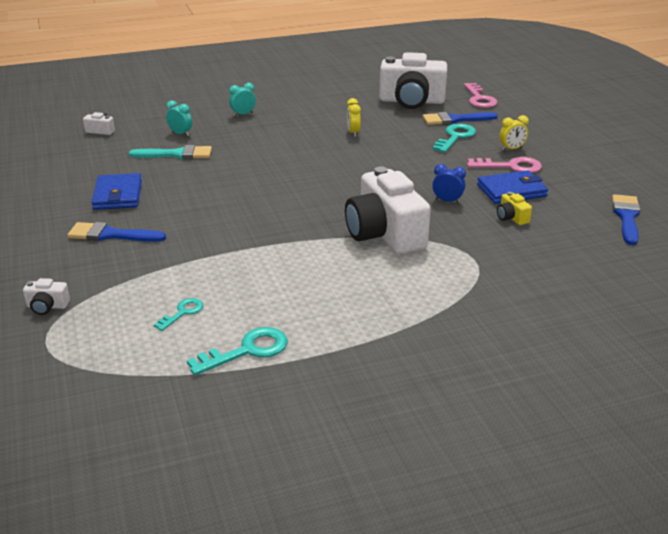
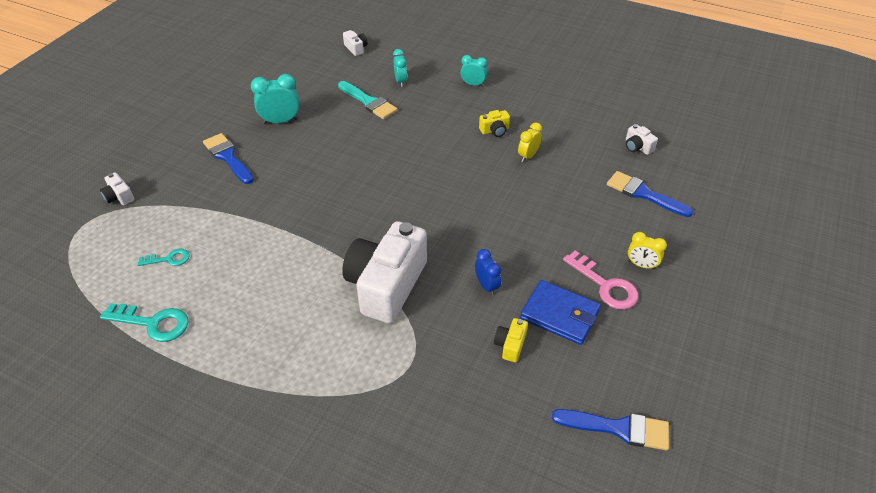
camera: 45 degrees right, 15 degrees up
(118, 195) = (280, 121): blue wallet -> turquoise clock
(306, 130) = (495, 130): none -> yellow camera
(411, 101) = (637, 147): white camera -> white camera, size x0.40
(455, 137) = (610, 216): turquoise key -> none
(479, 99) = (711, 181): pink key -> none
(626, 217) = (618, 428): blue brush -> blue brush turned 45 degrees clockwise

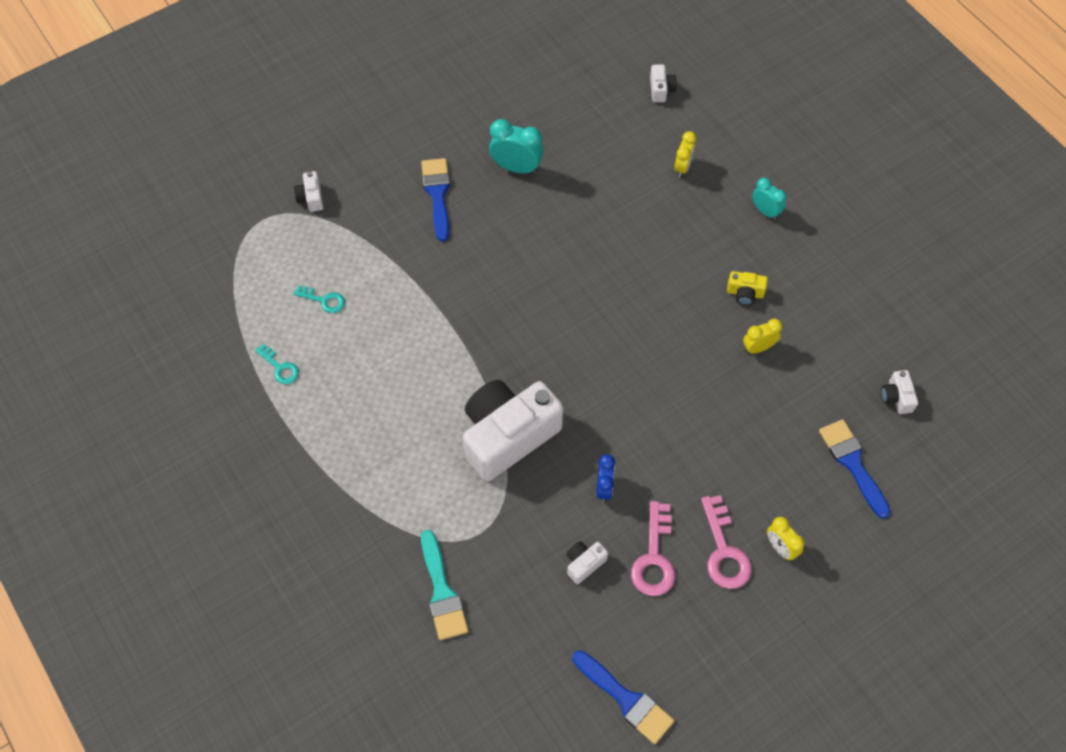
camera: 30 degrees right, 15 degrees up
(153, 323) = (280, 367): turquoise key -> turquoise key, size x0.60
(369, 102) = (627, 183): turquoise brush -> turquoise brush (442, 592)
(400, 81) = (682, 167): turquoise clock -> yellow clock
(510, 345) = (584, 563): yellow camera -> white camera
(559, 314) = (654, 557): blue wallet -> pink key

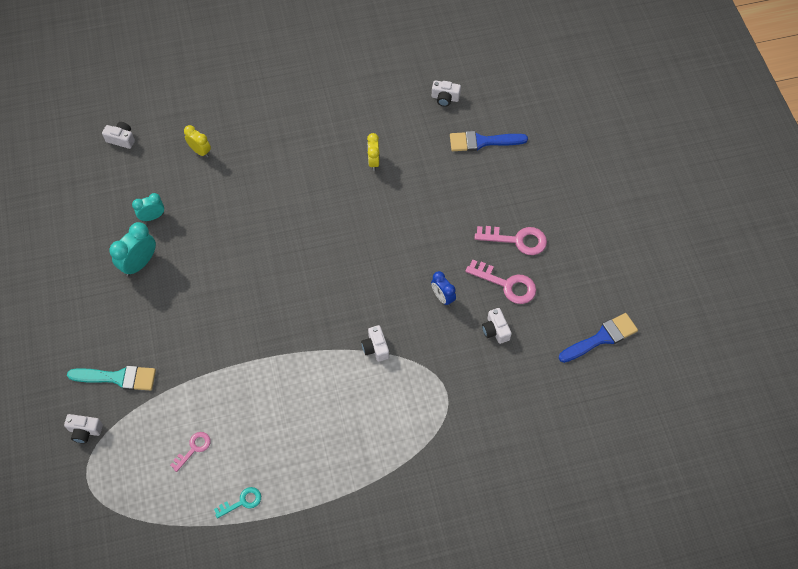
camera: 70 degrees left, 0 degrees up
(324, 300) = (193, 448): turquoise key -> pink key
(437, 194) = (134, 330): blue brush -> none
(442, 592) = (483, 433): turquoise brush -> turquoise brush (118, 378)
(508, 436) = (375, 348): white camera -> white camera, size x0.40
(604, 488) = (442, 297): blue clock -> blue clock turned 150 degrees counterclockwise
(745, 293) = (326, 153): yellow camera -> none
(765, 211) = (265, 114): turquoise clock -> turquoise clock (152, 217)
(780, 548) = (526, 206): yellow clock -> none

